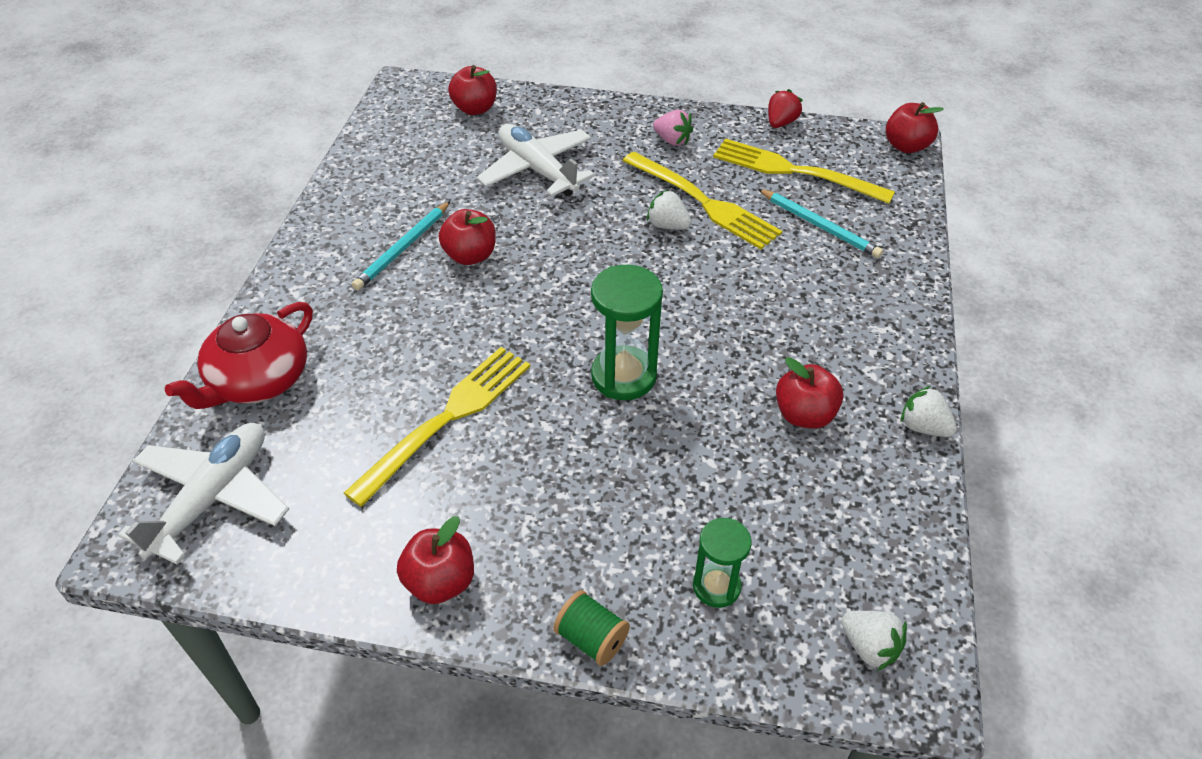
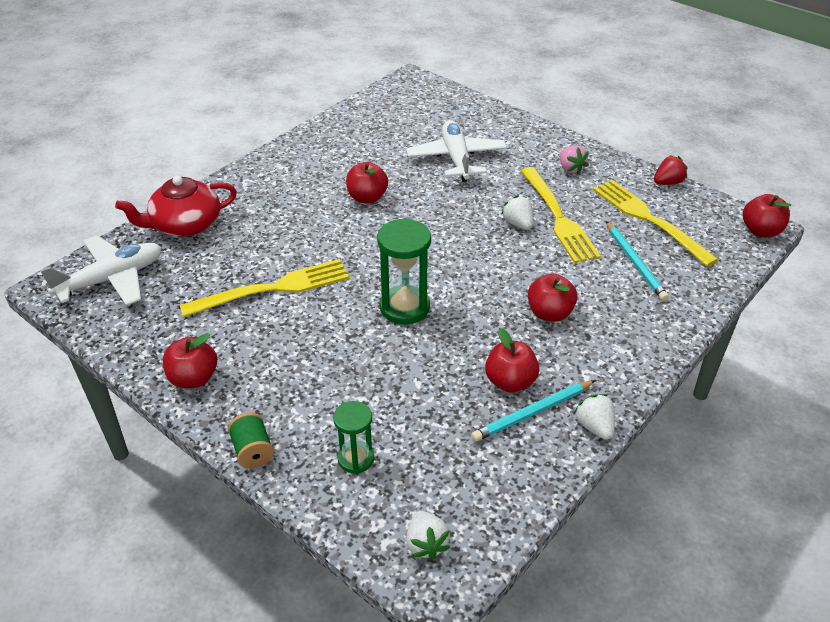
camera: 30 degrees right, 5 degrees down
(403, 248) = (329, 179): turquoise pencil -> turquoise pencil (532, 413)
(475, 109) = (446, 107): red apple -> red apple (549, 313)

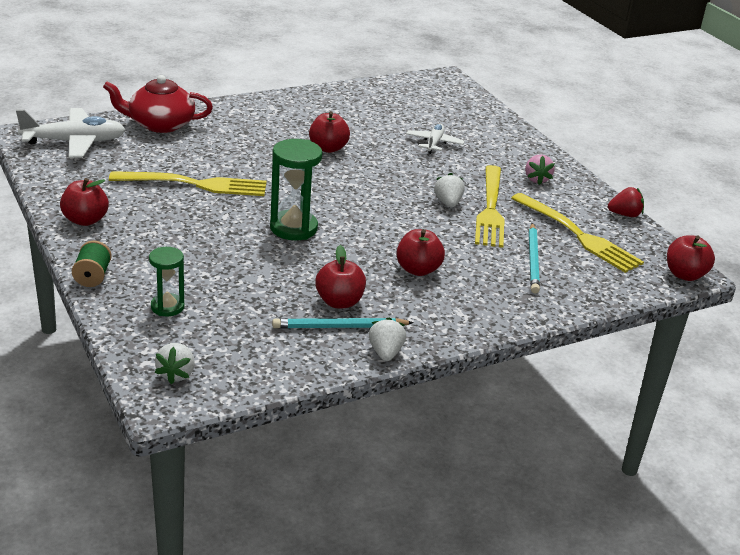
camera: 20 degrees right, 10 degrees down
(456, 158) = (434, 143): white plane -> white plane, size x0.59
(649, 219) = (578, 235): yellow fork -> yellow fork turned 150 degrees clockwise

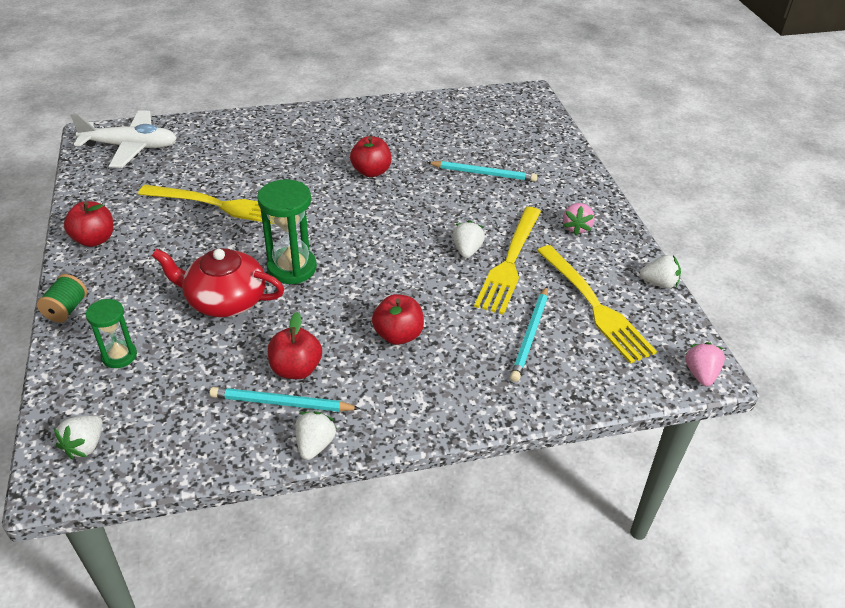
camera: 15 degrees right, 10 degrees up
(160, 124) = (220, 132): red teapot -> red teapot (225, 300)
(434, 143) = (483, 173): white plane -> turquoise pencil
(624, 215) = (659, 283): red strawberry -> white strawberry
(685, 275) = (700, 374): red apple -> pink strawberry

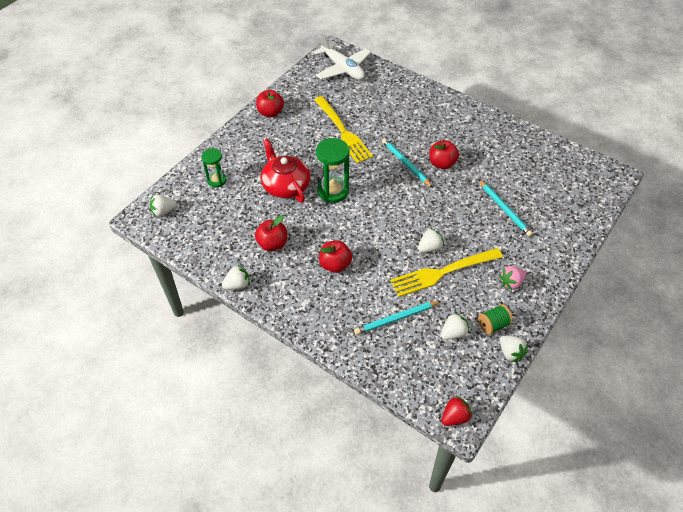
camera: 50 degrees right, 10 degrees up
(66, 309) = (222, 142): green spool -> green spool (493, 325)
(281, 403) = (248, 255): turquoise pencil -> turquoise pencil (405, 164)
(594, 306) = (453, 333): yellow fork -> white strawberry
(700, 374) = (454, 417): pink strawberry -> red strawberry

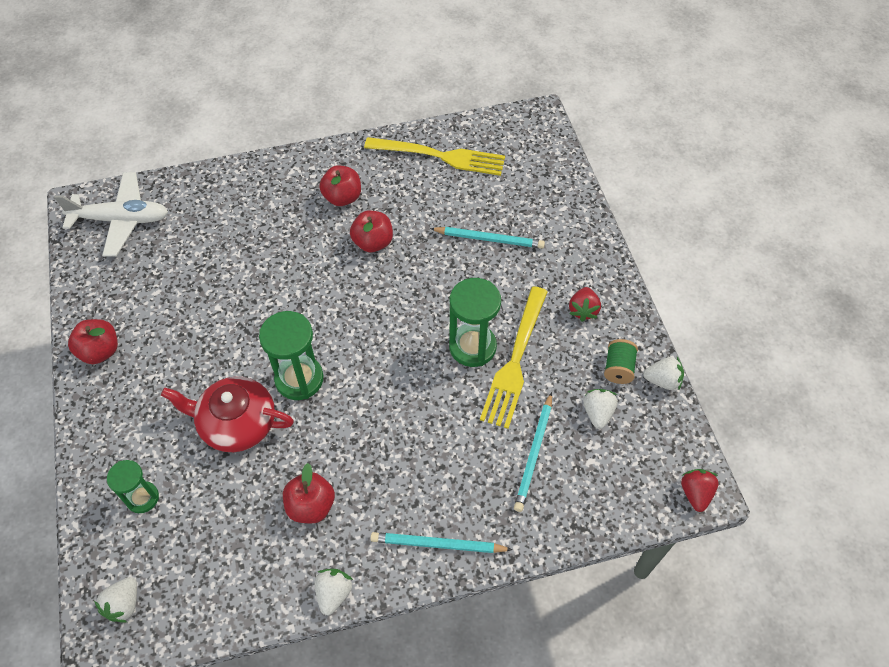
camera: 50 degrees left, 5 degrees up
(335, 265) = (406, 459): red apple -> red apple (342, 197)
(343, 131) = (220, 298): yellow fork -> yellow fork (440, 156)
(405, 164) = (337, 276): turquoise pencil -> turquoise pencil (438, 544)
(429, 248) = (472, 347): white strawberry -> green hourglass
(511, 282) = (583, 310): pink strawberry -> red strawberry

